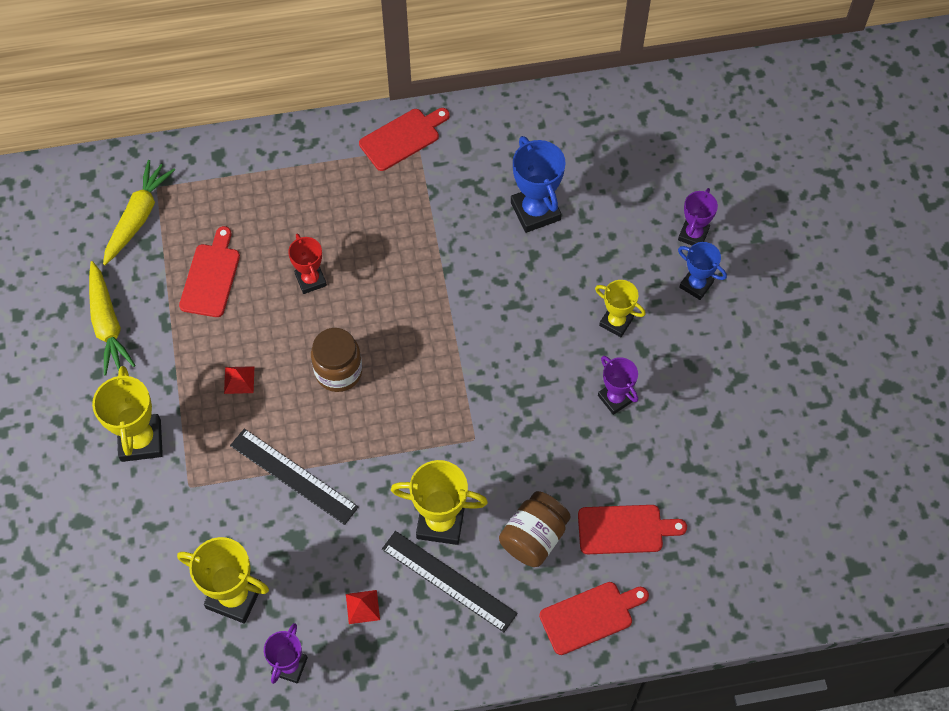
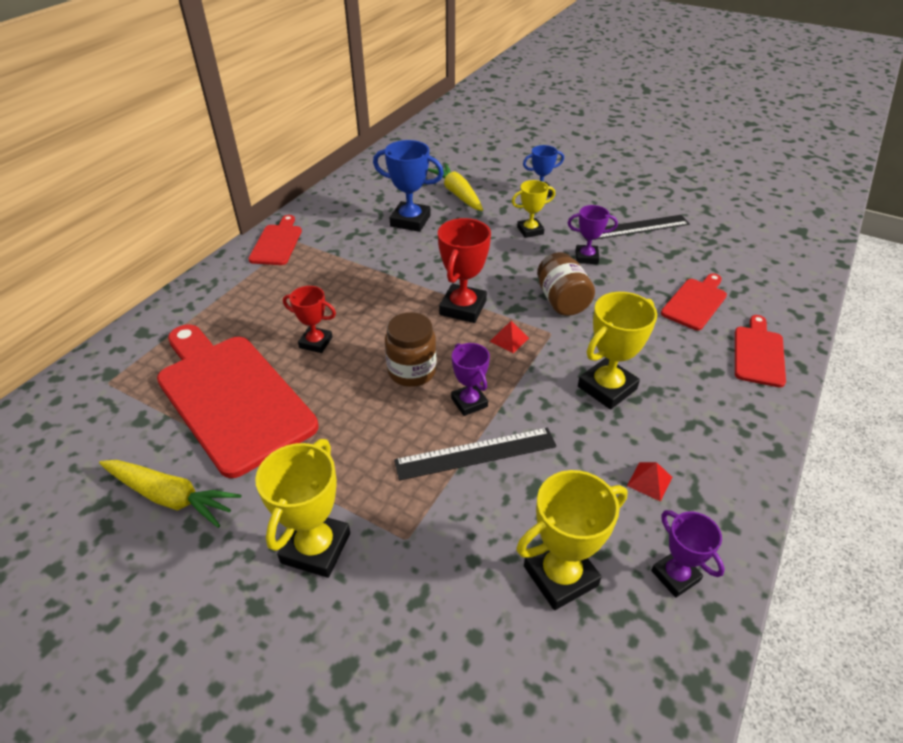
camera: 50 degrees left, 20 degrees down
(138, 217) = (111, 410): yellow carrot -> yellow carrot (457, 194)
(141, 440) = (316, 548): yellow trophy -> yellow trophy turned 75 degrees clockwise
(211, 277) = (231, 397): red cutting board -> red cutting board, size x2.03
(239, 380) = (344, 435): red pyramid -> red pyramid (509, 339)
(446, 350) = (463, 308): none -> red trophy
(449, 581) = (666, 412): black ruler -> black ruler (634, 228)
(534, 537) = (665, 346): brown jar -> brown jar (562, 301)
(693, 234) = (505, 179): purple trophy -> purple trophy (469, 402)

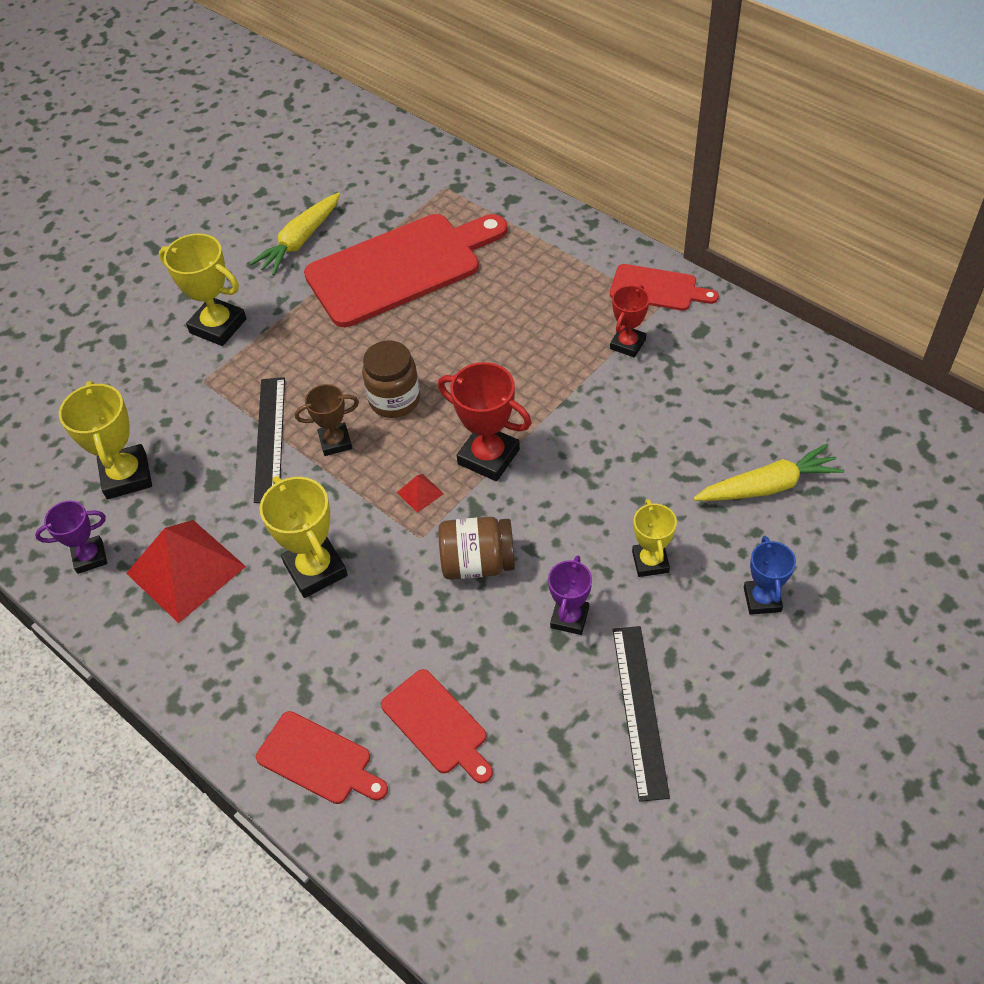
camera: 105 degrees right, 10 degrees up
(316, 342) = (461, 325): red trophy -> red trophy (627, 344)
(410, 221) = (694, 422): blue trophy -> none
(469, 402) = (335, 442): purple trophy -> brown trophy
(649, 481) = (185, 570): red pyramid -> red pyramid, size x2.45

